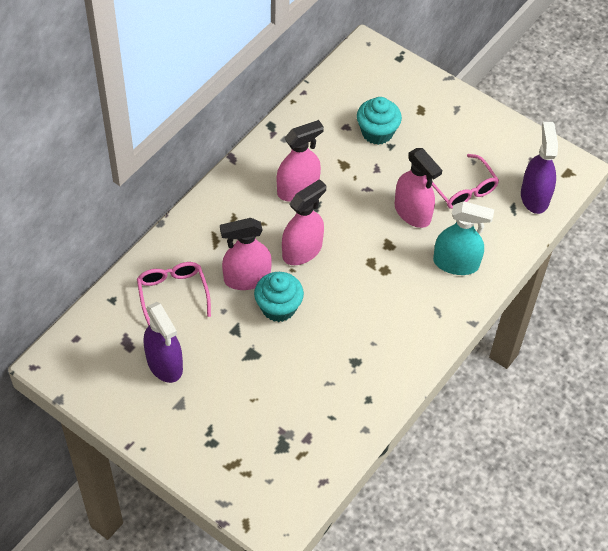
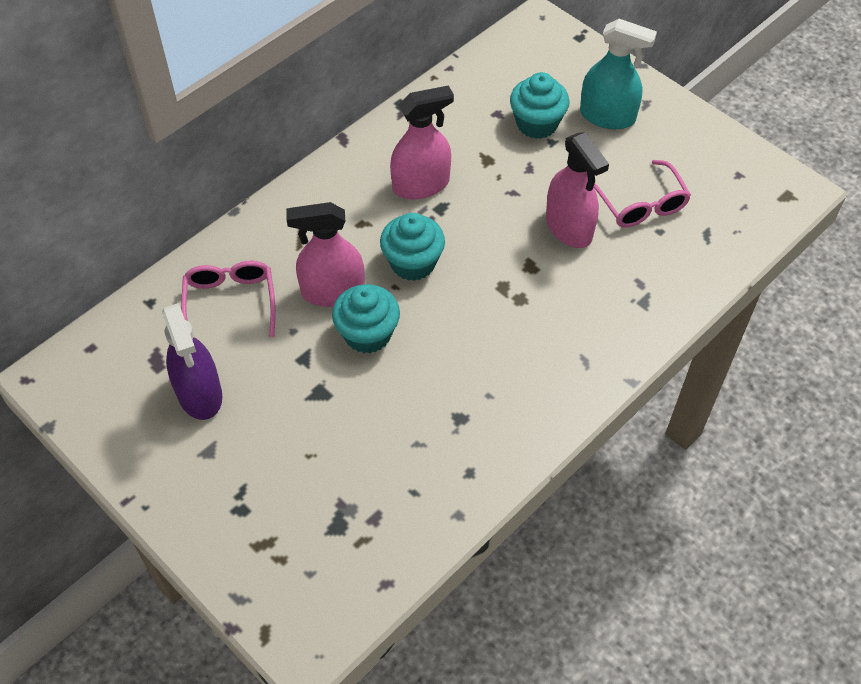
camera: 10 degrees right, 0 degrees up
(302, 250) = (413, 263): pink spray bottle -> turquoise cupcake
(456, 263) = (619, 299): turquoise spray bottle -> turquoise spray bottle (607, 116)
(534, 197) = (738, 222): purple spray bottle -> none

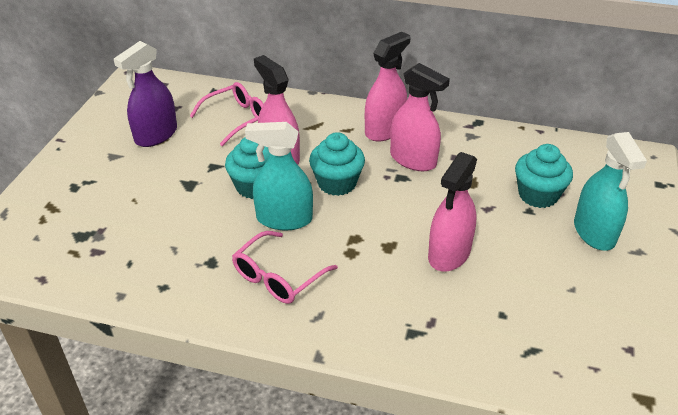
camera: 60 degrees right, 15 degrees down
(355, 183) = (384, 130): none -> pink spray bottle
(437, 331) = (284, 219): none -> turquoise spray bottle
(641, 204) = (519, 290): pink glasses -> pink glasses (278, 277)

